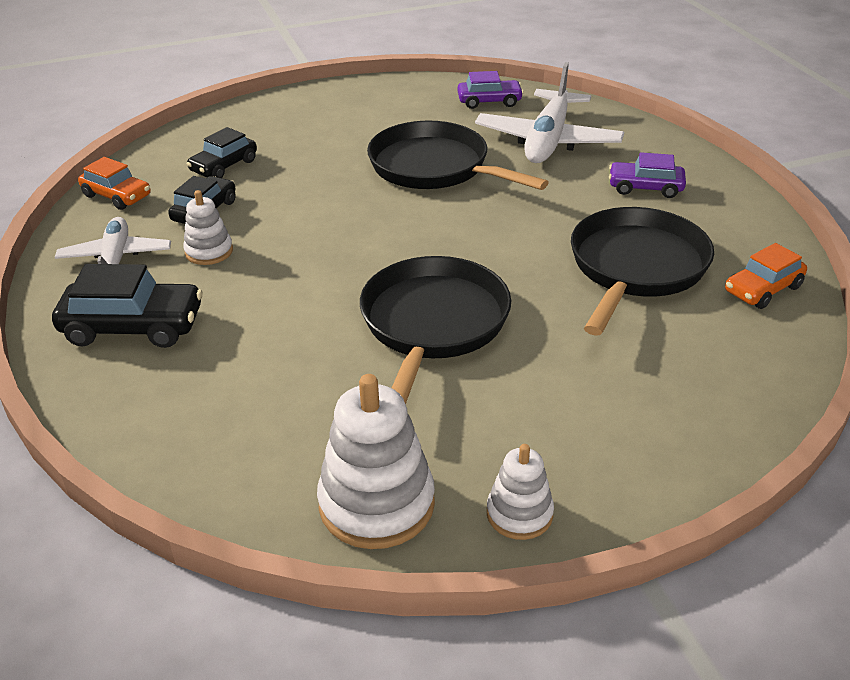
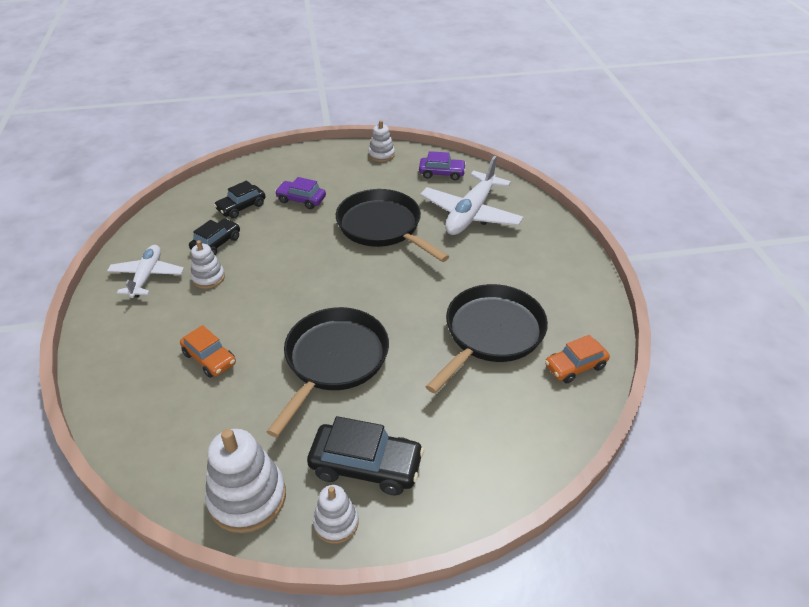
camera: 10 degrees right, 5 degrees up
(117, 196) = (164, 223): orange car -> orange car (209, 358)
(133, 326) = (141, 331): black car -> black car (366, 466)
(398, 89) = (381, 155): none -> white stacking toy
(645, 188) = (525, 265): purple car -> purple car (301, 200)

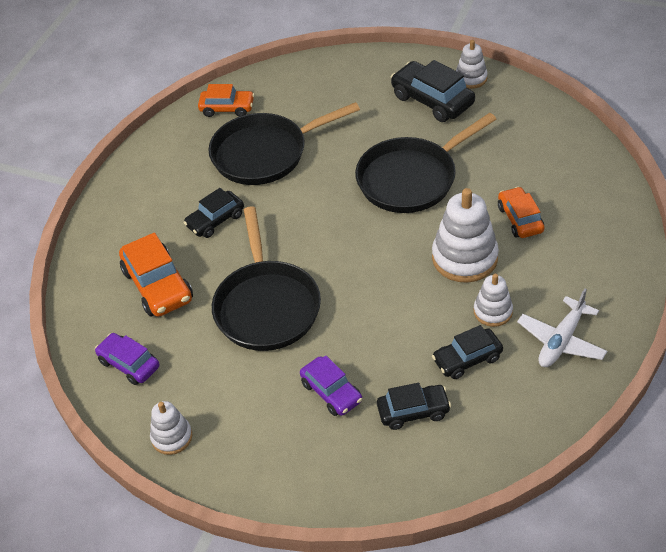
camera: 145 degrees left, 5 degrees up
(247, 497) = (524, 109): white stacking toy -> white stacking toy (464, 258)
(470, 214) = (158, 285): white plane -> orange car
(475, 265) = (215, 220): none -> black car

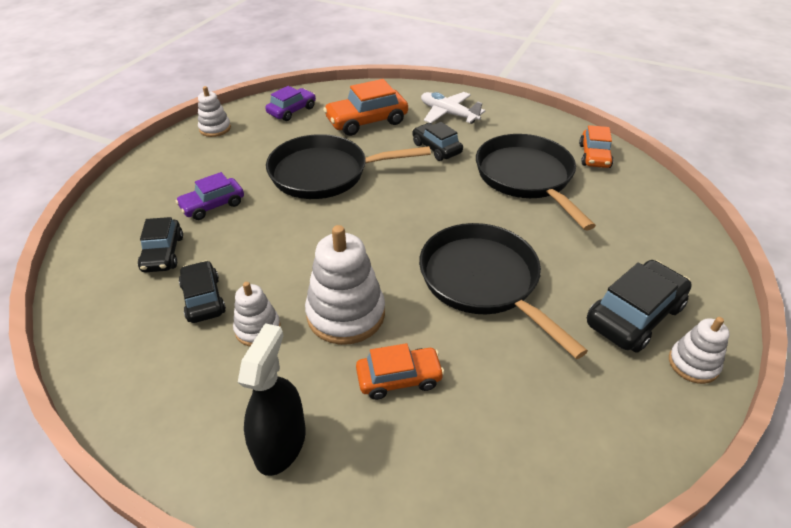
camera: 90 degrees right, 5 degrees down
(561, 341) = (188, 388): white plane -> white plane (448, 114)
(591, 274) = (280, 444): none -> black spray bottle

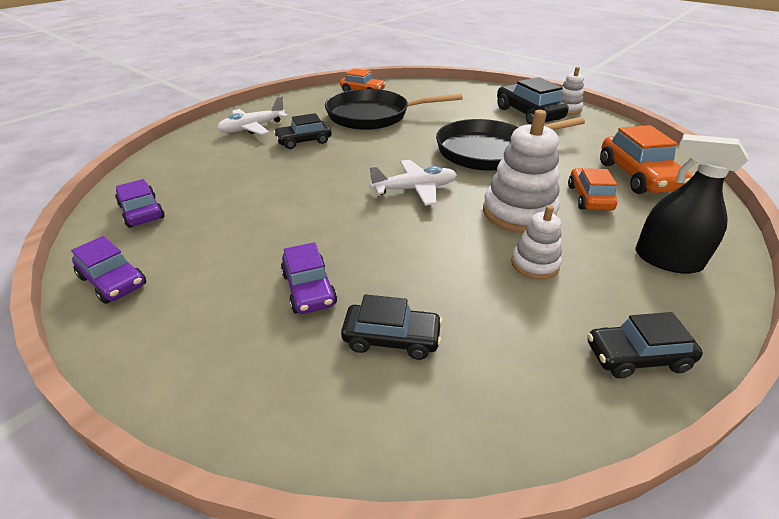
camera: 75 degrees left, 5 degrees down
(203, 299) = (486, 302): black car -> black car (637, 357)
(215, 128) = (113, 281): white stacking toy -> purple car
(325, 173) = (300, 202): black pan -> none
(366, 121) = (221, 167): orange car -> orange car (638, 176)
(369, 234) = (415, 189): none -> white plane

